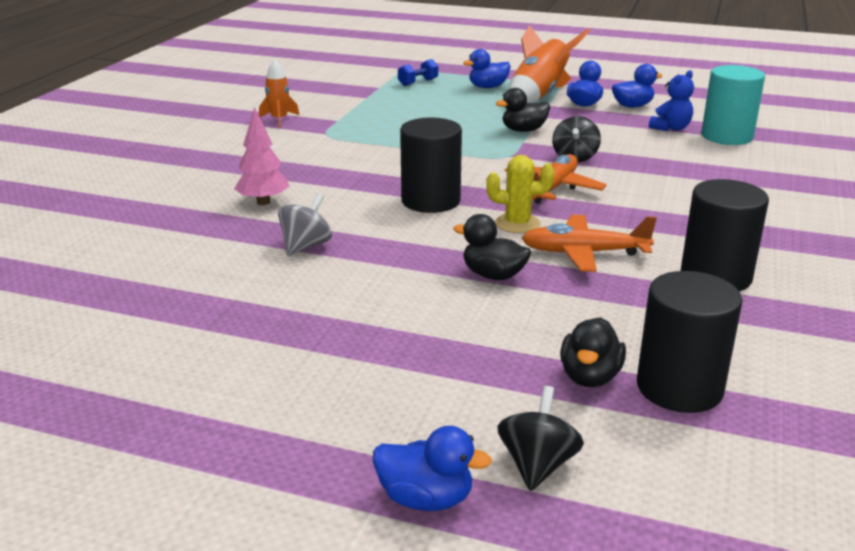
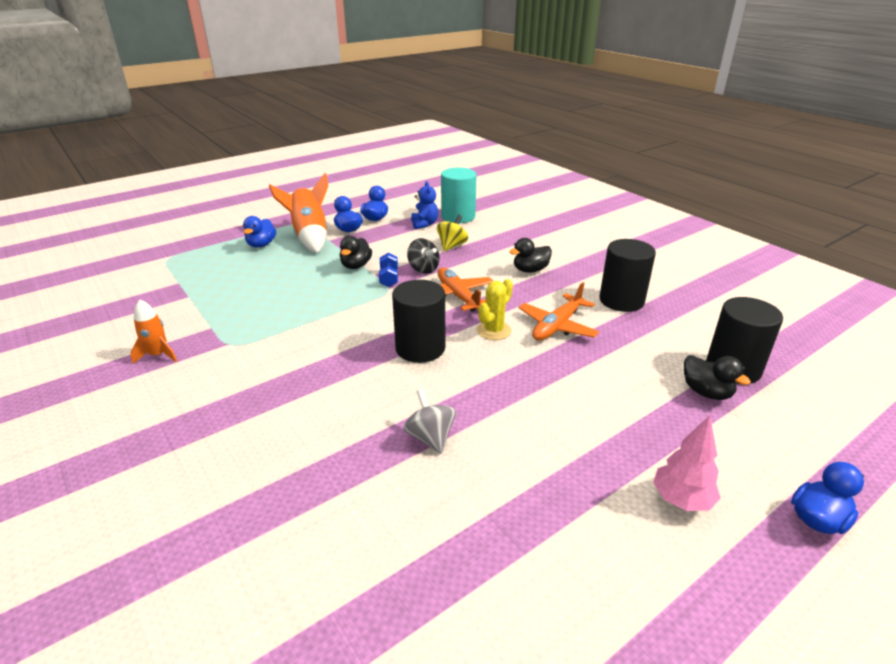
camera: 55 degrees left, 5 degrees up
(263, 202) = (320, 430): pink tree -> pink tree (681, 500)
(418, 82) = (201, 264): blue dumbbell -> blue dumbbell (389, 278)
(493, 275) = (557, 371): black duck -> black duck (530, 270)
(537, 465) = (793, 455): black spinning top -> none
(652, 154) = (452, 245): none -> yellow spinning top

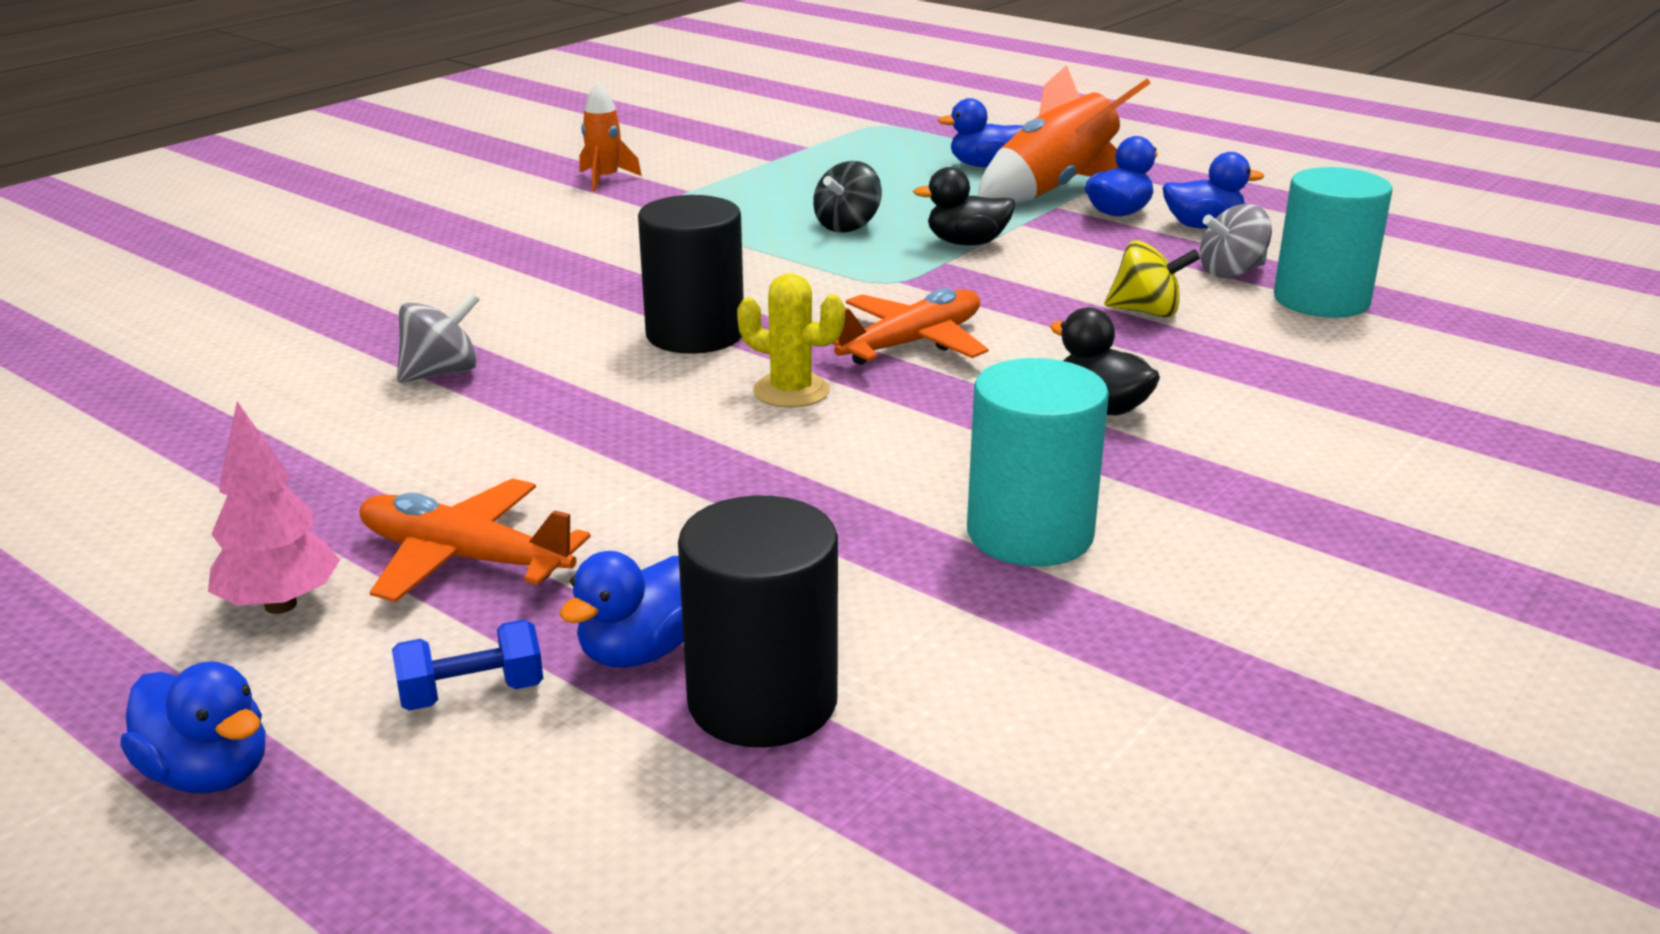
camera: 75 degrees right, 5 degrees down
(389, 278) = (937, 276): blue dumbbell -> blue dumbbell (472, 693)
(423, 269) = (1003, 299): black spinning top -> black spinning top (847, 226)
(424, 224) = (1231, 272): blue teddy bear -> grey spinning top
(557, 326) = (847, 455): orange plane -> orange plane (464, 558)
(621, 300) = (1030, 534): black cylinder -> turquoise cylinder
(706, 392) = (639, 652): black duck -> blue duck

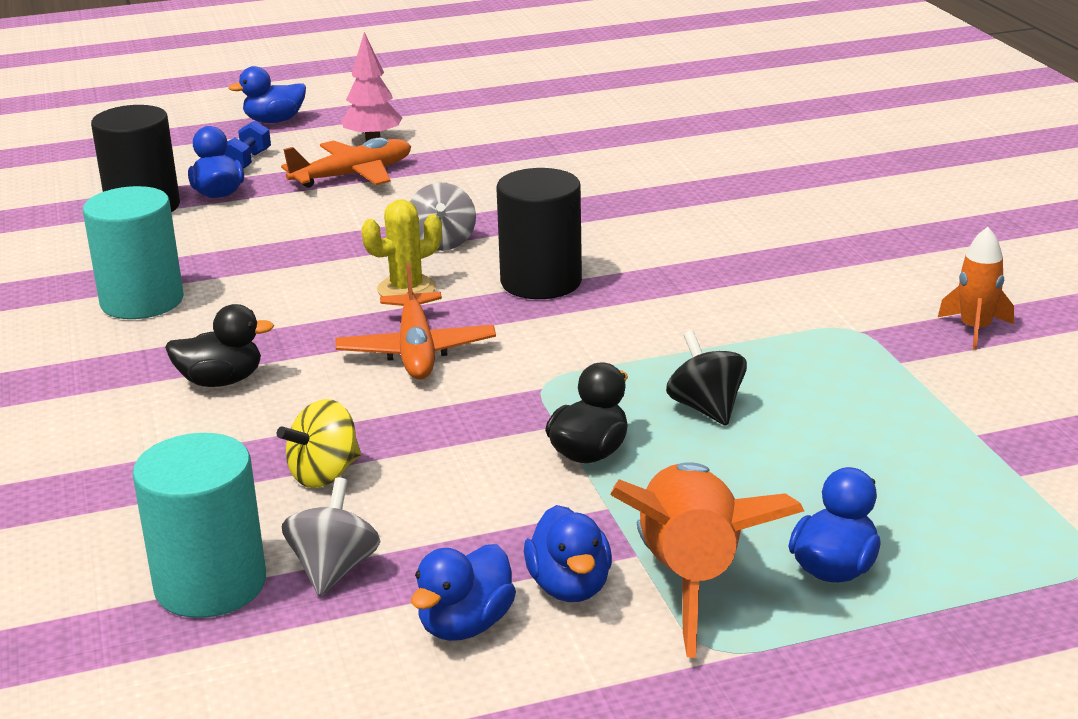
camera: 125 degrees right, 0 degrees up
(441, 373) = (583, 200): grey spinning top -> grey spinning top (442, 242)

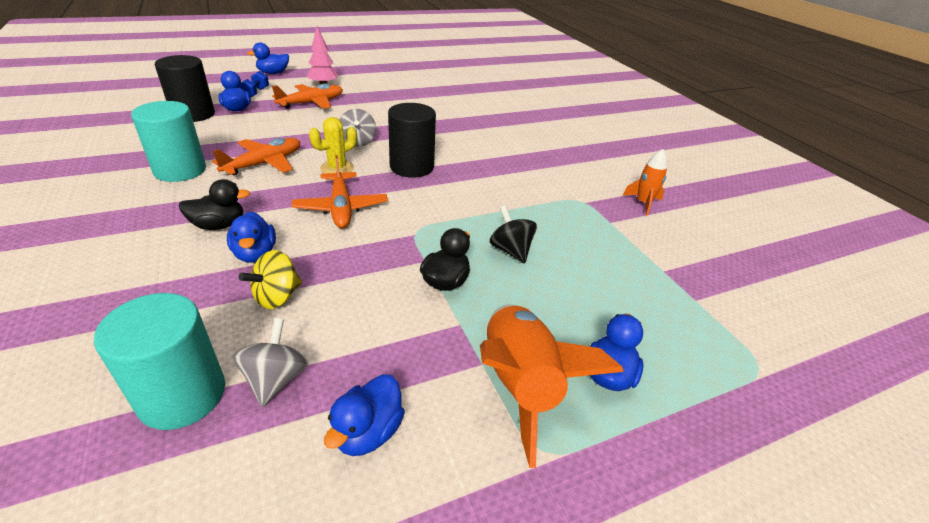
camera: 10 degrees left, 10 degrees up
(280, 286) = (264, 163): none -> orange plane
(569, 587) = (440, 393): blue duck -> blue duck (255, 254)

